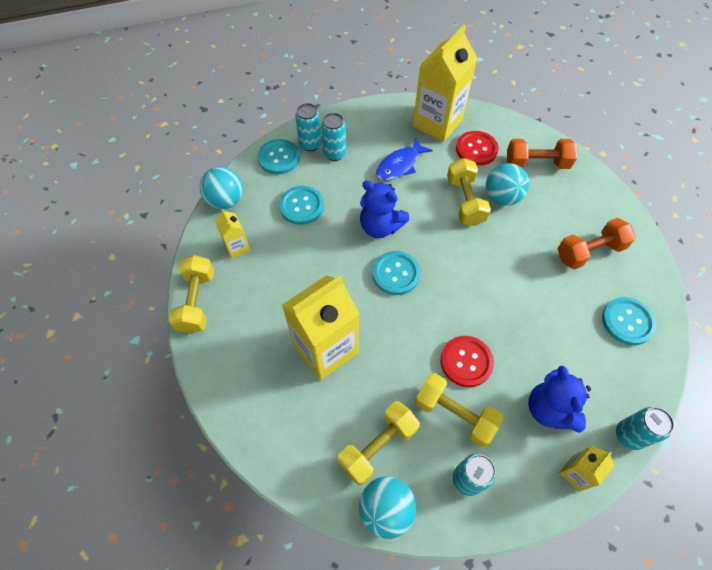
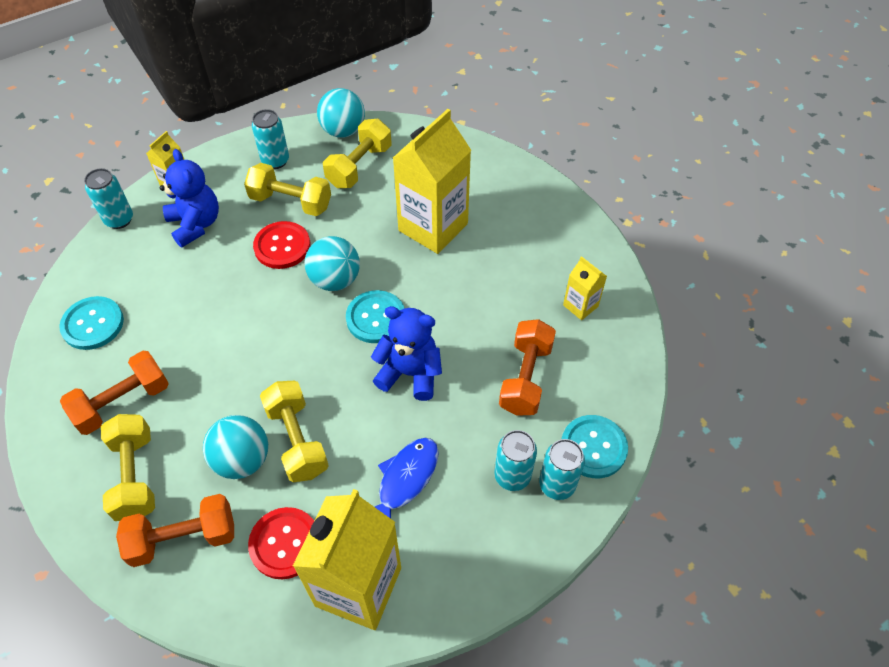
camera: 165 degrees right, 5 degrees down
(197, 301) = (591, 240): yellow dumbbell -> yellow dumbbell (135, 476)
(226, 200) = (630, 362): turquoise ball -> turquoise ball (335, 280)
(301, 206) = (525, 378): turquoise button -> orange dumbbell

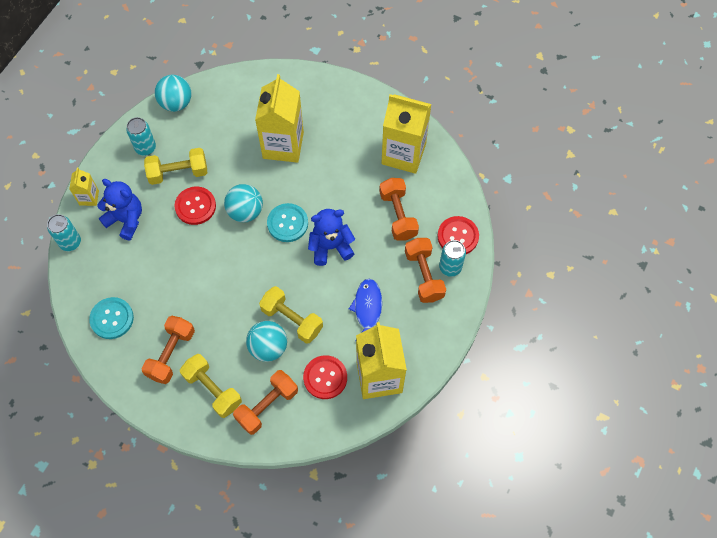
camera: 30 degrees left, 10 degrees up
(359, 166) = (206, 124): yellow dumbbell -> none
(512, 476) = (424, 275): turquoise can -> orange dumbbell
(580, 306) = (403, 154): yellow carton -> yellow carton, size x2.13
(593, 447) = (458, 236): turquoise button -> red button

